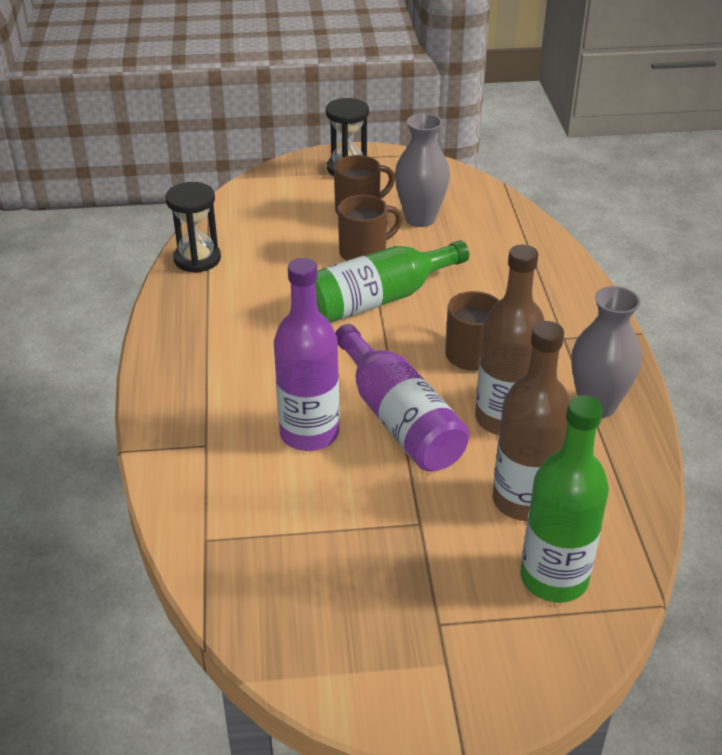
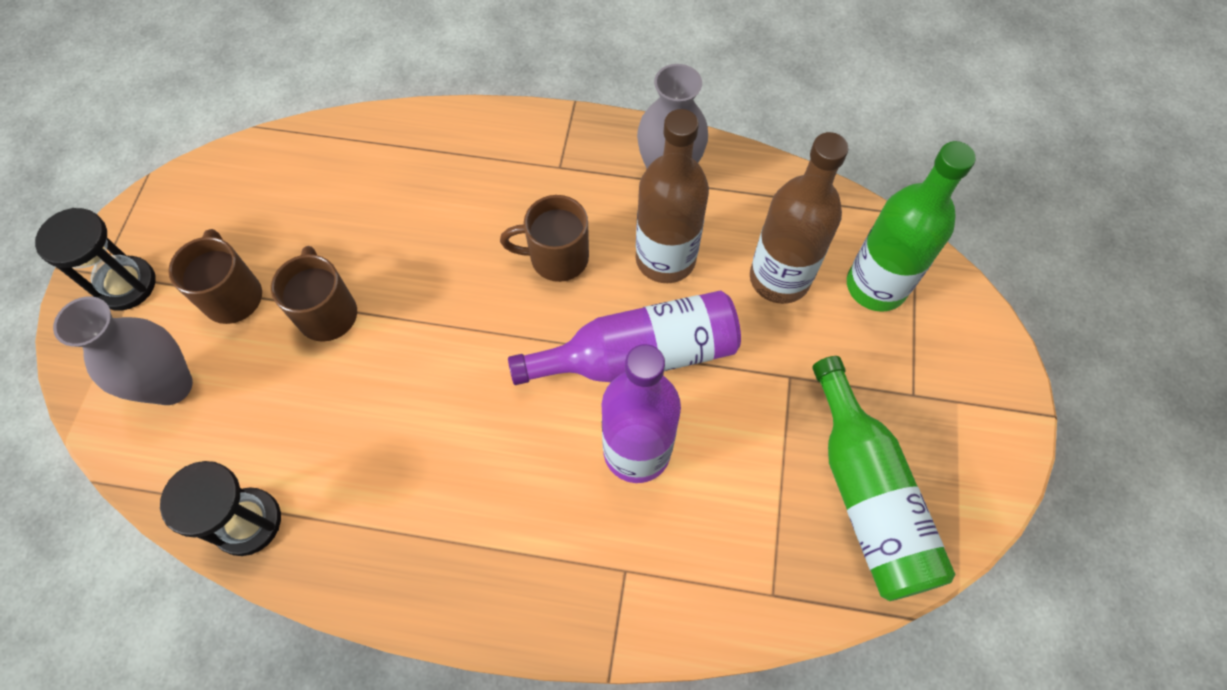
camera: 75 degrees left, 25 degrees up
(376, 300) = (428, 324): green bottle -> green bottle (867, 496)
(420, 219) = (285, 233): grey vase -> grey vase (171, 386)

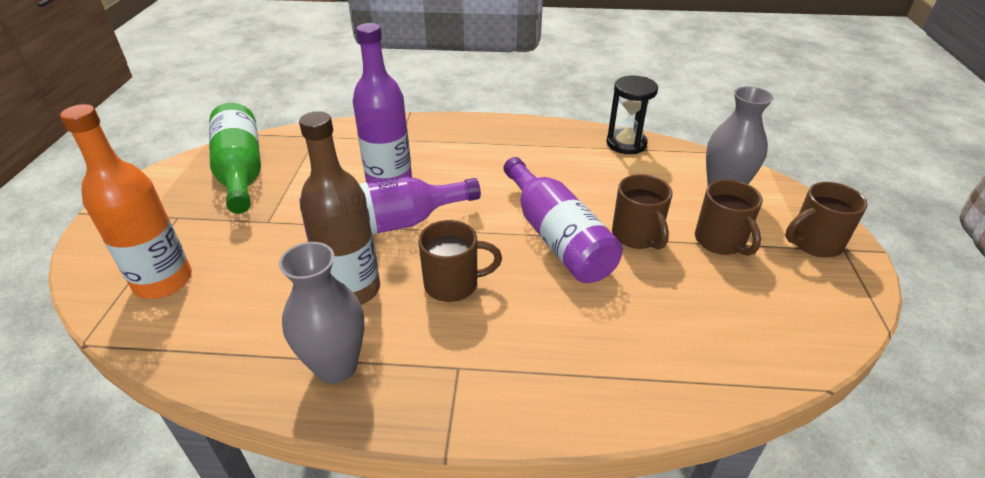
camera: 175 degrees right, 25 degrees down
(126, 285) = (814, 243): black hourglass -> brown mug
(425, 318) = (557, 237): none -> purple bottle
(779, 278) = (250, 281): brown bottle -> none
(876, 286) = (163, 281): green bottle -> orange bottle

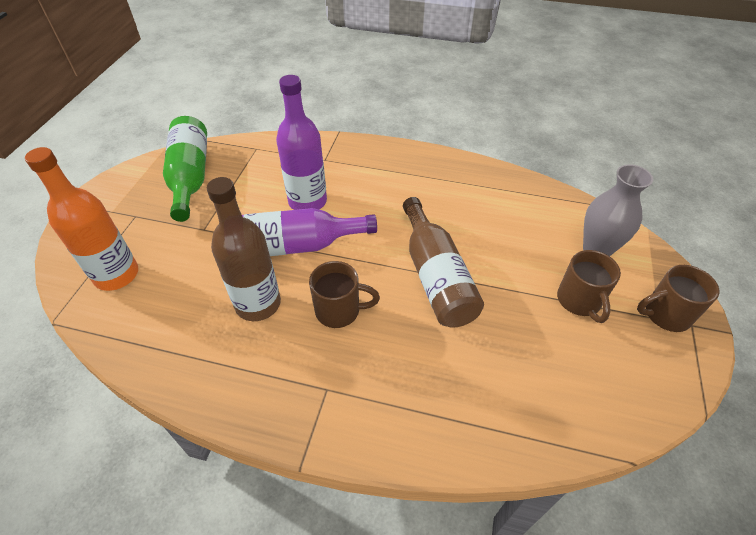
camera: 10 degrees right, 10 degrees up
(336, 367) = (233, 373): grey vase -> none
(557, 237) = (436, 276): purple bottle -> brown bottle
(626, 144) = (521, 187): black hourglass -> none
(637, 236) = (506, 285): brown mug -> none

